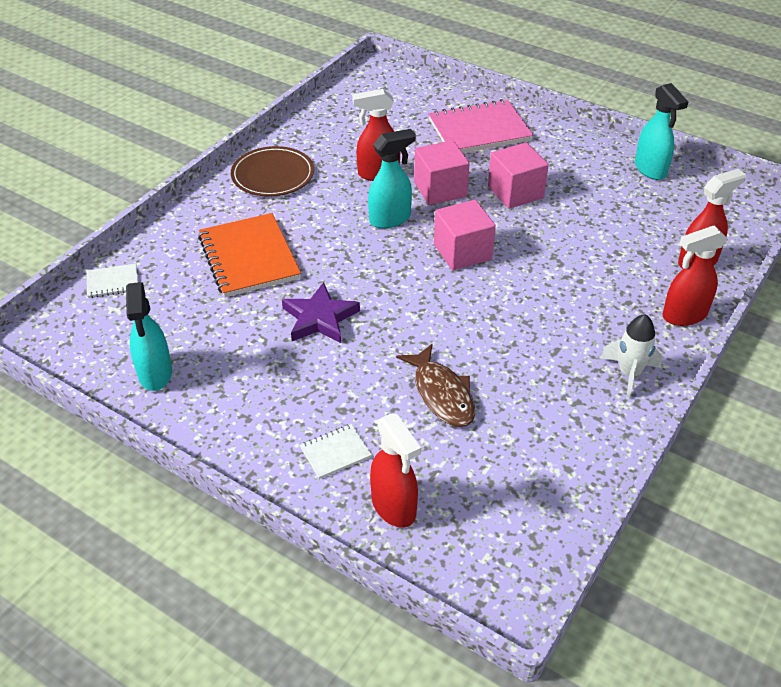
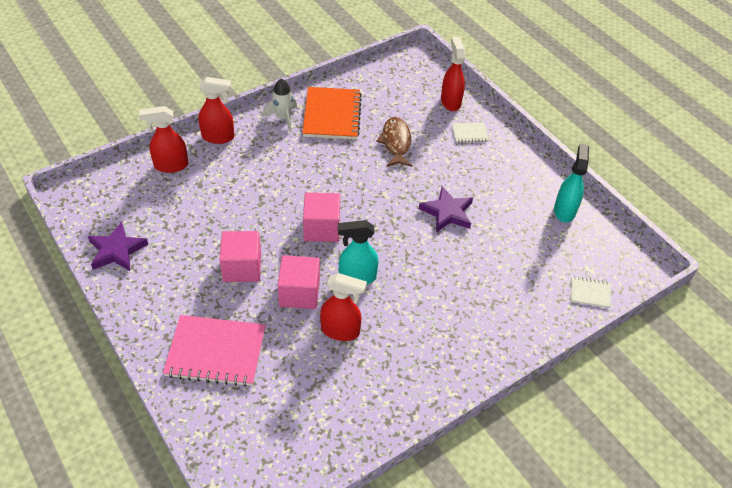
camera: 160 degrees left, 5 degrees up
(249, 257) = (481, 279): orange notebook -> orange notebook (332, 115)
(273, 175) = (434, 365): brown plate -> none
(650, 169) = (117, 250): turquoise spray bottle -> purple star

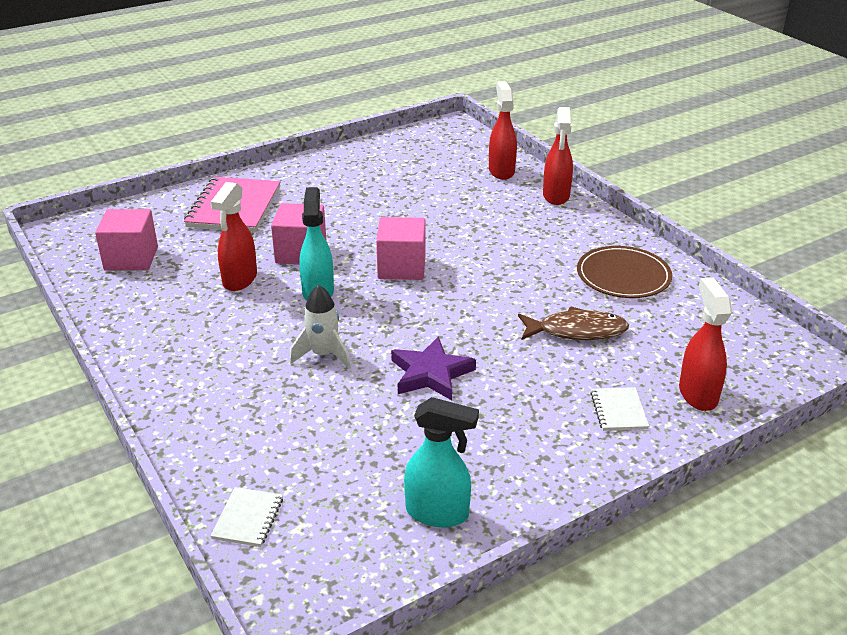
camera: 95 degrees right, 15 degrees down
(117, 250) = (375, 152): purple star -> none
(242, 267) = (344, 217): pink cube -> pink cube (131, 258)
(283, 118) = (604, 238): white rocket -> white rocket (323, 355)
(332, 115) = (623, 276): orange notebook -> brown plate
(450, 102) = (697, 394): red spray bottle -> red spray bottle turned 90 degrees counterclockwise

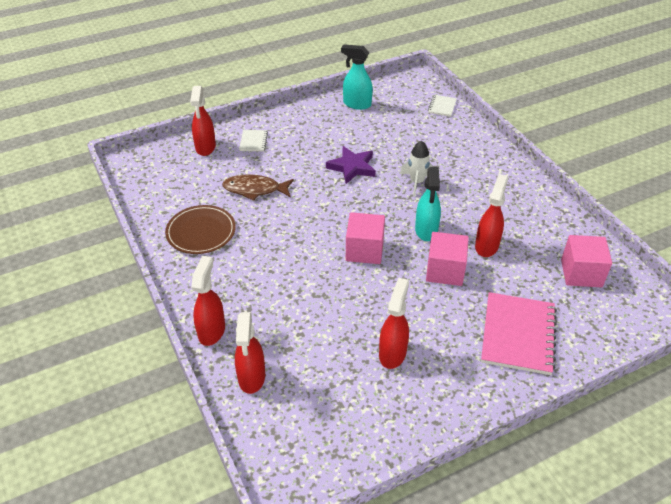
camera: 175 degrees left, 10 degrees up
(367, 190) = (392, 353): none -> red spray bottle

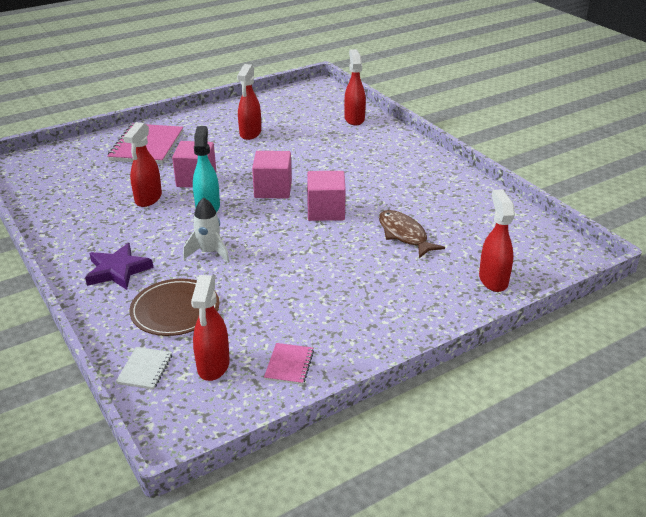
camera: 175 degrees right, 10 degrees down
(201, 232) = (442, 195): brown plate -> brown plate (175, 310)
(212, 331) = (395, 137): red spray bottle -> red spray bottle (213, 366)
(253, 141) = (431, 292): white notebook -> none
(255, 189) = (404, 235): brown fish -> brown fish turned 120 degrees counterclockwise
(352, 167) = (290, 266): purple star -> purple star (118, 270)
(356, 104) = (289, 365): turquoise spray bottle -> pink notebook
(581, 273) = (66, 184): pink cube -> pink cube (326, 211)

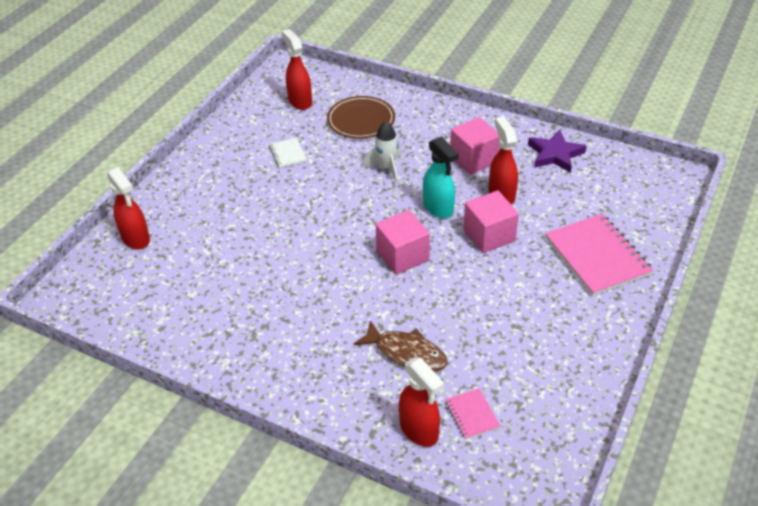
camera: 150 degrees right, 10 degrees up
(118, 270) = (436, 128): purple star -> purple star (555, 154)
(145, 369) = (338, 84): white notebook -> white notebook (288, 154)
(250, 133) = (517, 332): red spray bottle -> none
(289, 365) = (253, 119): pink notebook -> pink notebook (471, 415)
(326, 211) = (328, 251): pink cube -> pink cube (473, 159)
(404, 235) = (236, 254): brown fish -> brown fish (406, 353)

